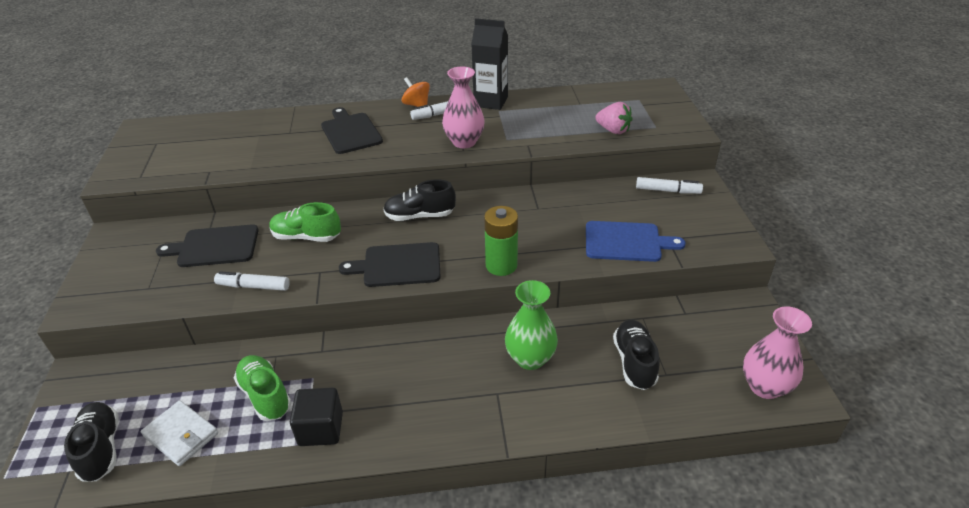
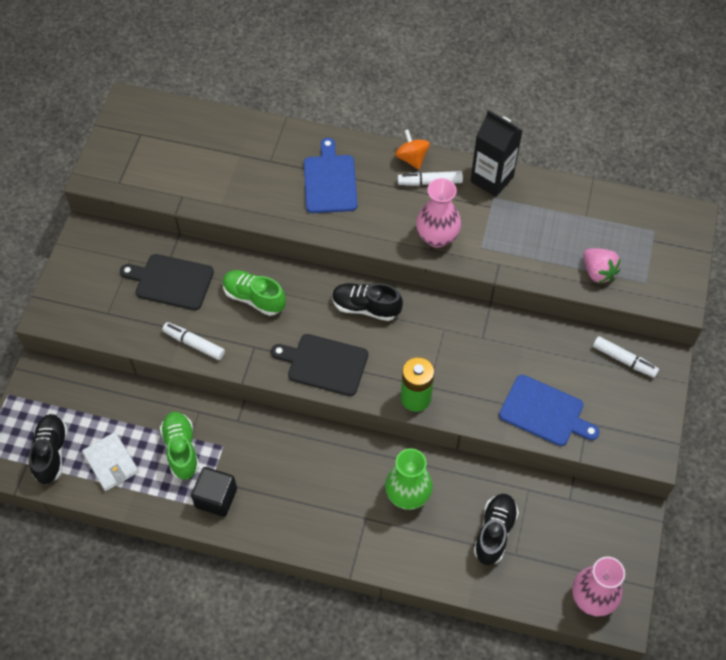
camera: 20 degrees right, 20 degrees up
(350, 132) = (329, 181): black cutting board -> blue cutting board

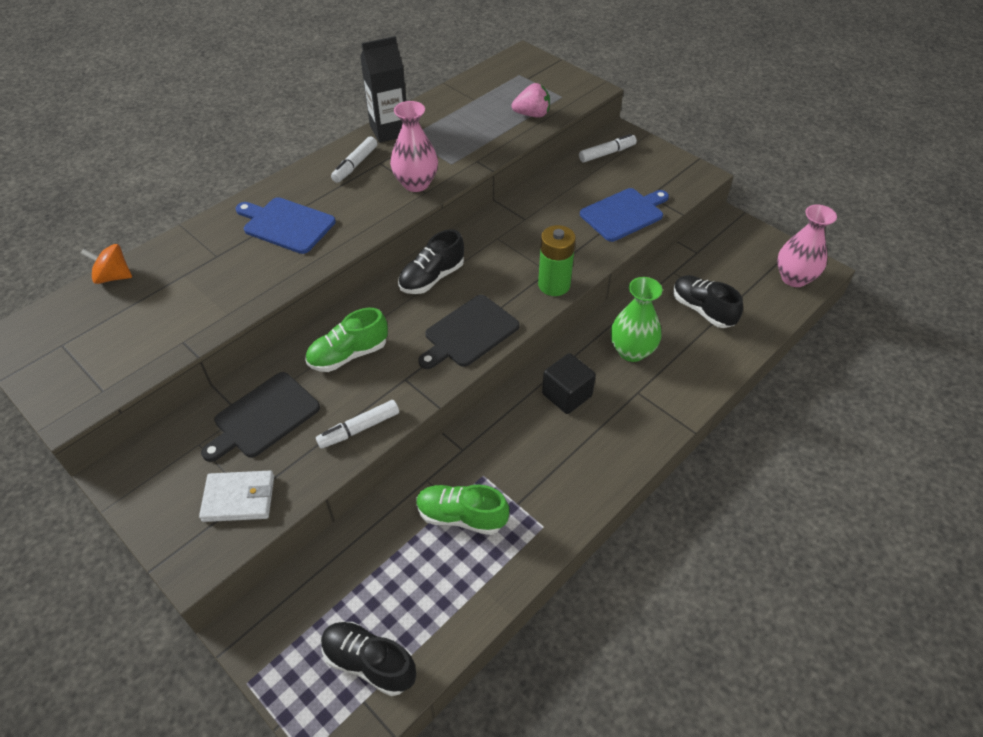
camera: 60 degrees left, 10 degrees down
(111, 463) = (429, 597): white wallet -> white wallet (239, 498)
(216, 498) = (541, 508): black cube -> black cube (567, 395)
(412, 158) = (319, 165): orange spinning top -> orange spinning top (113, 277)

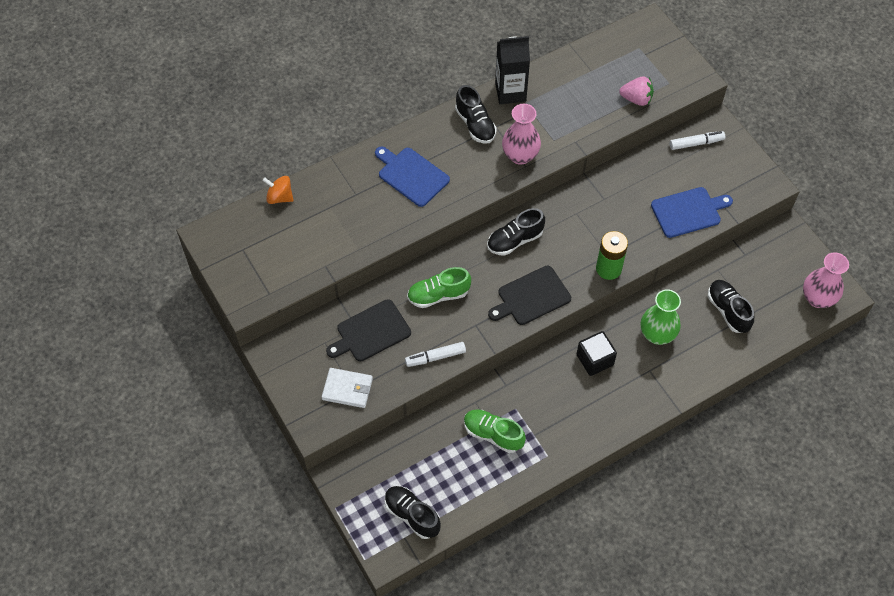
camera: 15 degrees right, 10 degrees up
(355, 165) = (475, 125): white marker -> black shoe

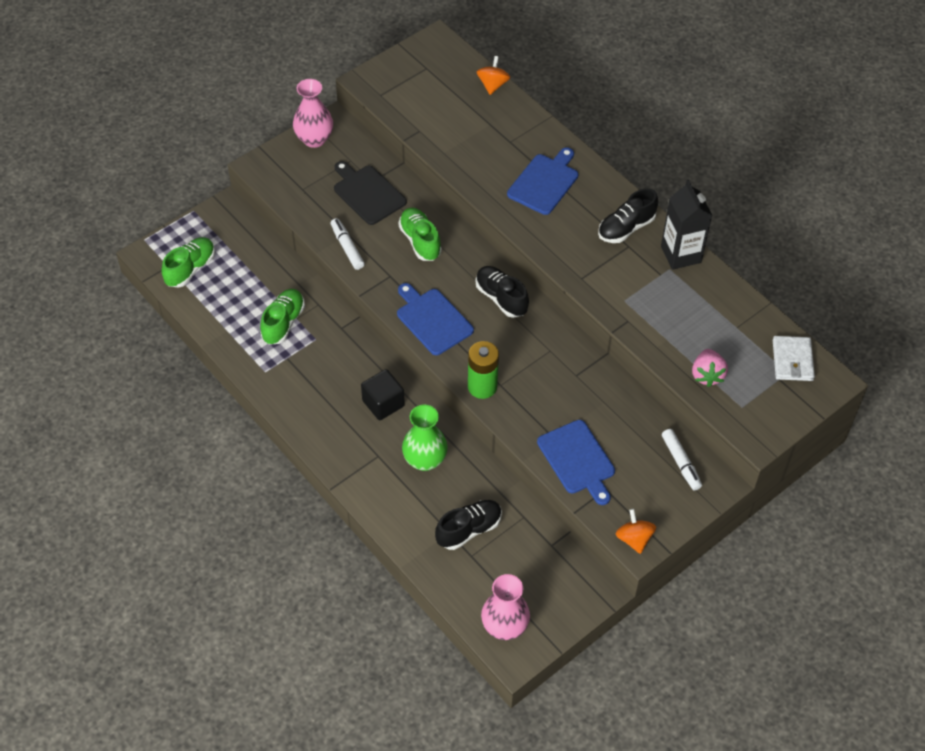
camera: 80 degrees right, 5 degrees down
(347, 389) = (302, 184): white wallet -> white wallet (792, 360)
(412, 515) = (190, 269): black shoe -> green shoe
(520, 155) = (594, 272): pink vase -> pink vase (314, 139)
(531, 297) = (432, 320): black cutting board -> blue cutting board
(764, 187) = (634, 539): none -> orange spinning top

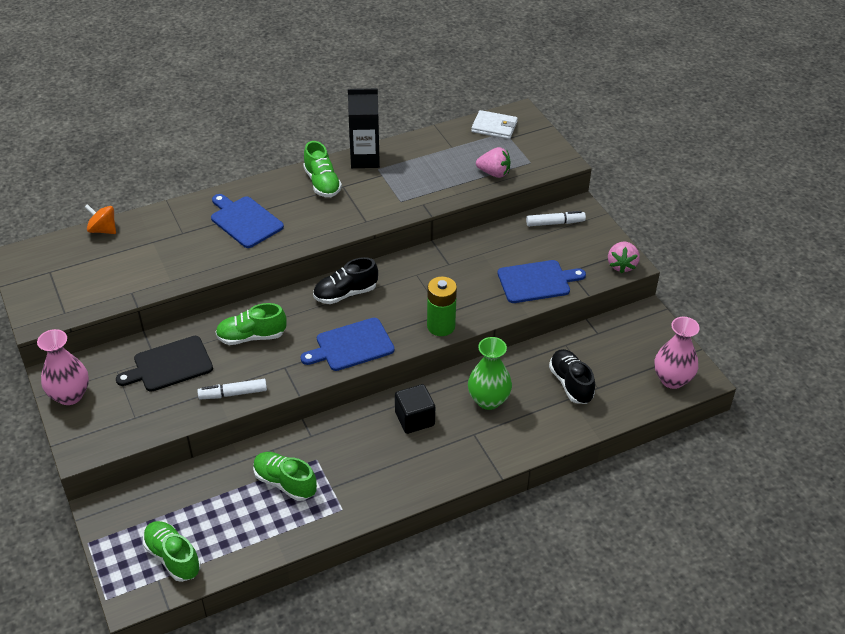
camera: 75 degrees left, 10 degrees down
(626, 228) = (322, 183): black shoe -> green shoe
(634, 539) = (621, 265): orange spinning top -> pink strawberry

